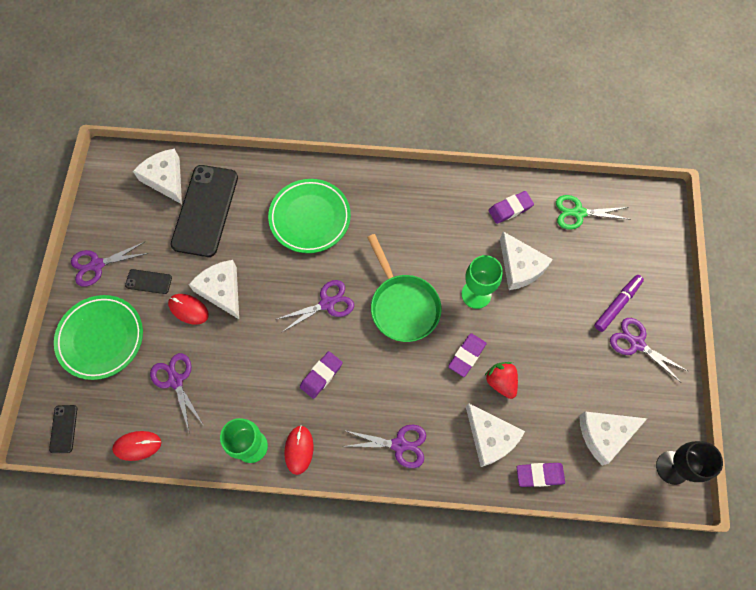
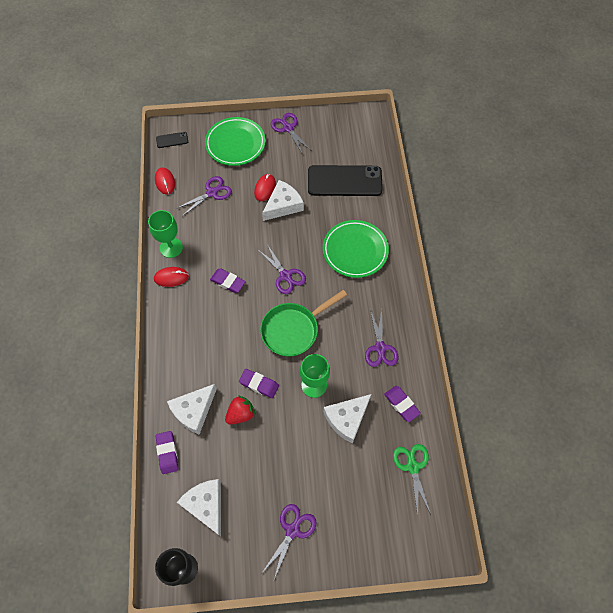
camera: 80 degrees right, 5 degrees down
(148, 281) = (281, 160): black phone -> none
(165, 179) = (364, 151): white cheese -> none
(399, 445) = (181, 344): purple scissors -> purple scissors (380, 348)
(617, 304) = (327, 509): purple marker -> none

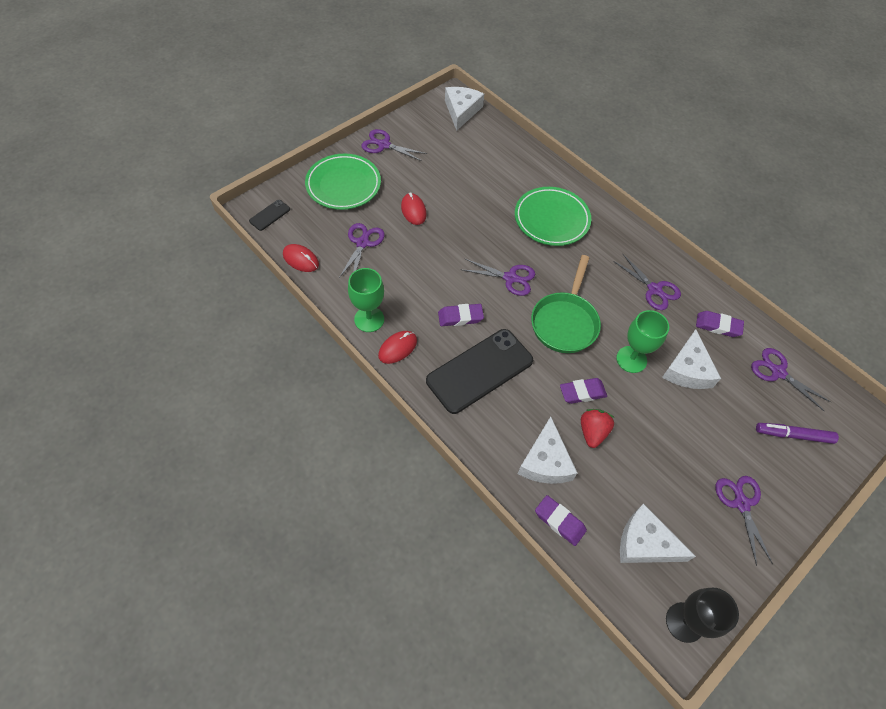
camera: 40 degrees left, 5 degrees down
(283, 205) = (446, 216): white cheese -> white cheese (461, 111)
(344, 181) = (483, 164): black phone -> black phone (480, 371)
(377, 516) = (793, 435): none -> purple marker
(412, 467) = (778, 372): green scissors -> purple scissors

